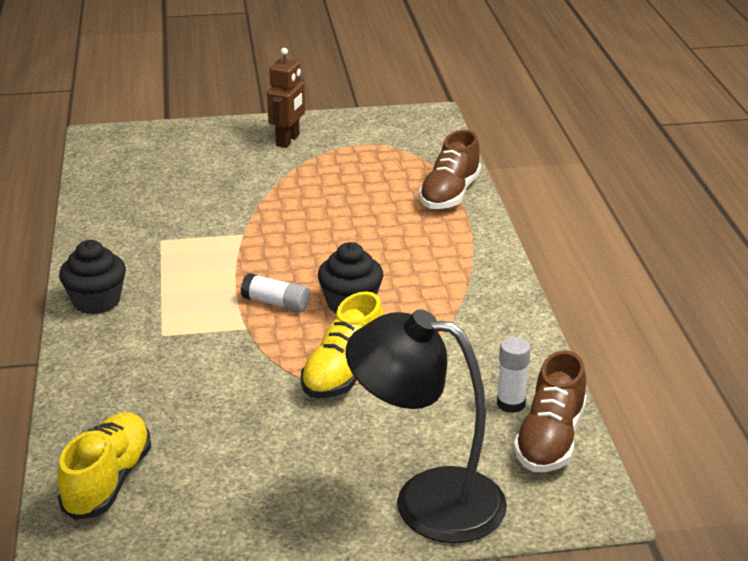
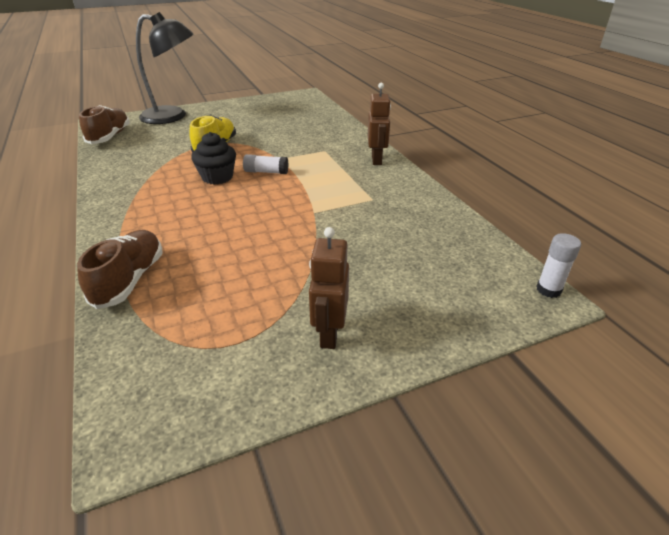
camera: 165 degrees right, 5 degrees up
(96, 301) = (377, 160): black cupcake -> brown robot
(108, 481) = (307, 108): yellow shoe -> none
(511, 404) = (125, 146): white glue stick -> white glue stick (548, 290)

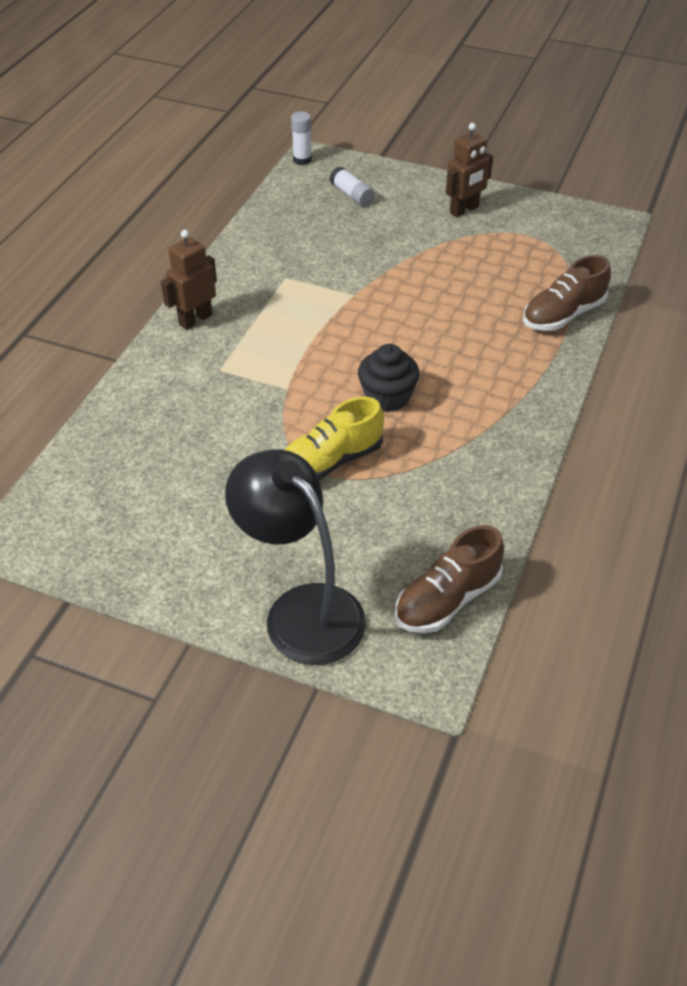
camera: 135 degrees left, 10 degrees up
(266, 172) = (328, 373): white glue stick -> white glue stick (352, 195)

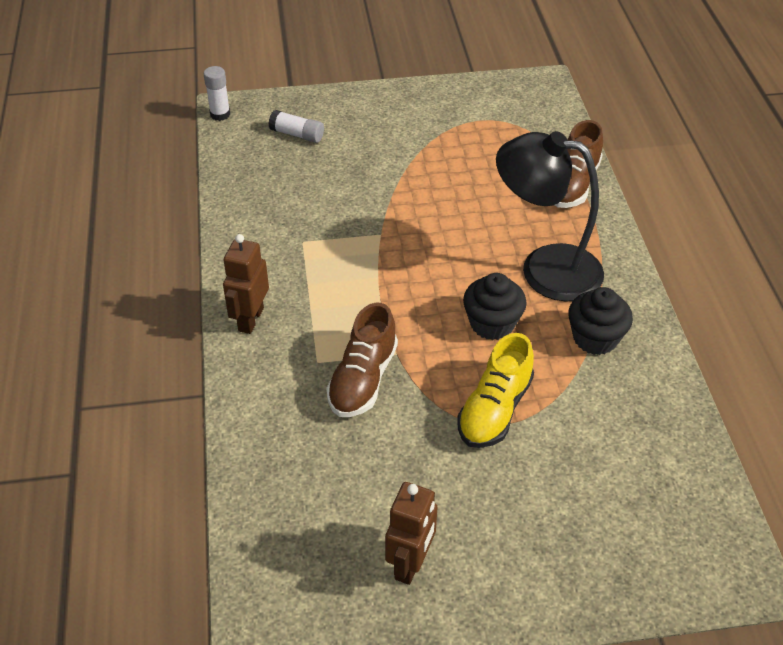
camera: 30 degrees left, 0 degrees up
(301, 610) = (588, 568): black lamp -> black lamp (544, 269)
(447, 599) = (697, 494): brown shoe -> brown shoe (363, 379)
(464, 210) = (410, 114): brown robot -> brown robot (410, 564)
(469, 443) = (595, 338): none -> black cupcake

